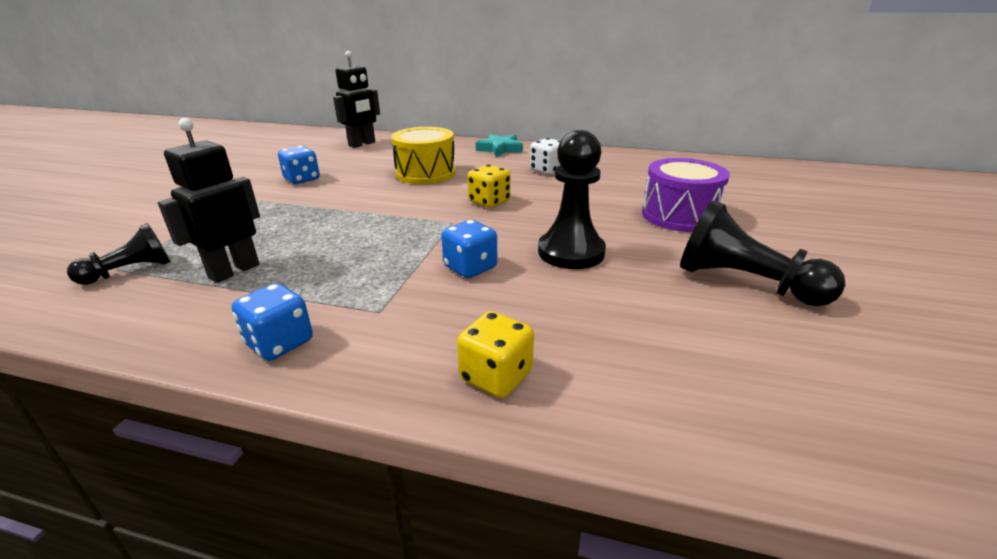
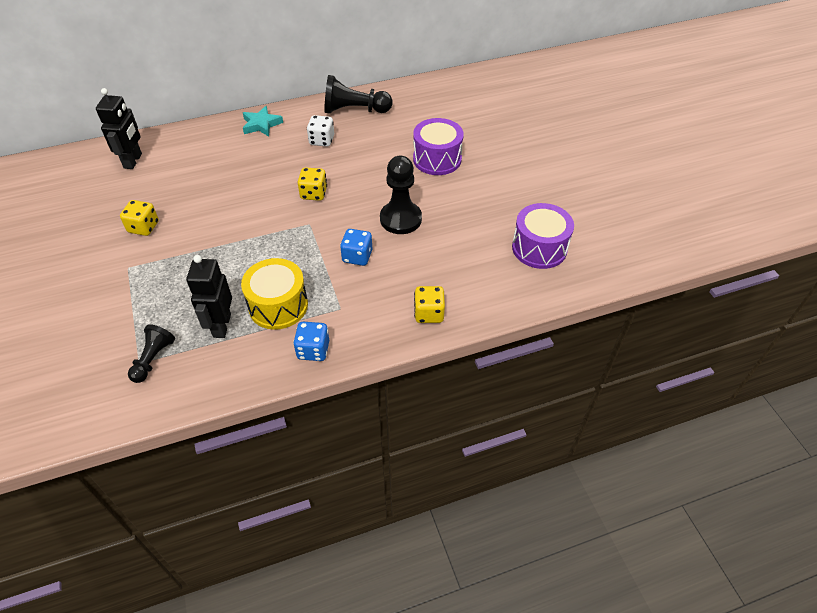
camera: 35 degrees left, 20 degrees up
(302, 179) = (143, 227): blue dice -> yellow dice
(426, 173) = (235, 180): yellow drum -> yellow drum (278, 305)
(744, 283) = (497, 204): black pawn -> black pawn (354, 110)
(798, 368) = (539, 248): none -> purple drum

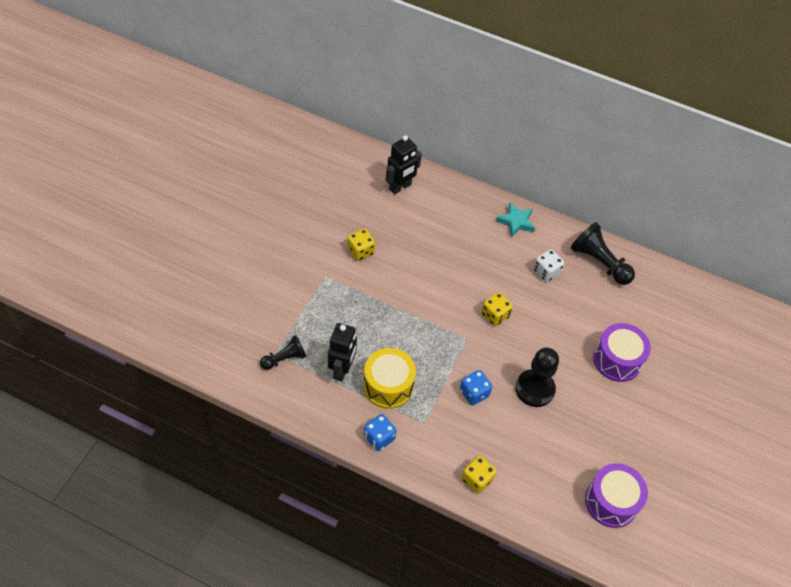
camera: 40 degrees right, 5 degrees up
(221, 325) = (342, 370): black robot -> black robot turned 150 degrees clockwise

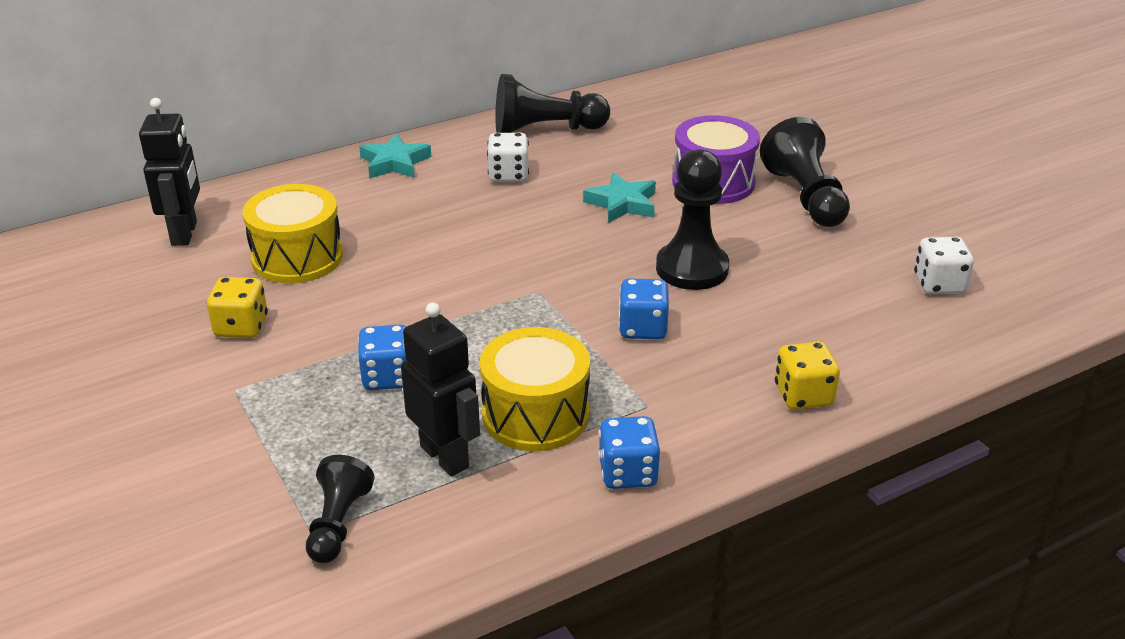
camera: 50 degrees left, 20 degrees down
(370, 321) = (387, 377): none -> blue dice
(417, 237) = (297, 257): none -> yellow drum
(495, 315) = (527, 248): yellow dice -> none
(563, 332) = (622, 203): none -> turquoise star
(611, 502) = (939, 284): purple drum -> white dice
(640, 407) = (805, 197): none -> black pawn

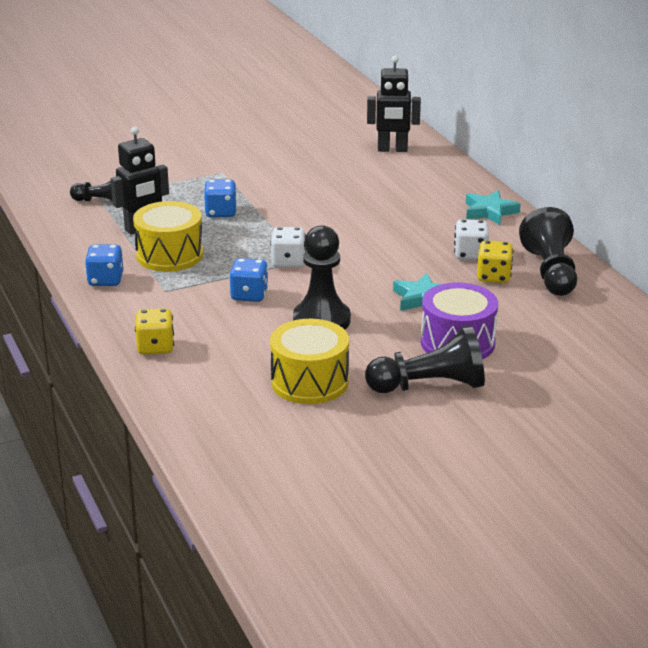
camera: 95 degrees right, 5 degrees down
(241, 327) = (283, 171): yellow dice -> yellow dice (493, 276)
(297, 257) = (358, 183): yellow drum -> yellow drum (309, 382)
(939, 284) = (278, 431): white dice -> white dice (288, 262)

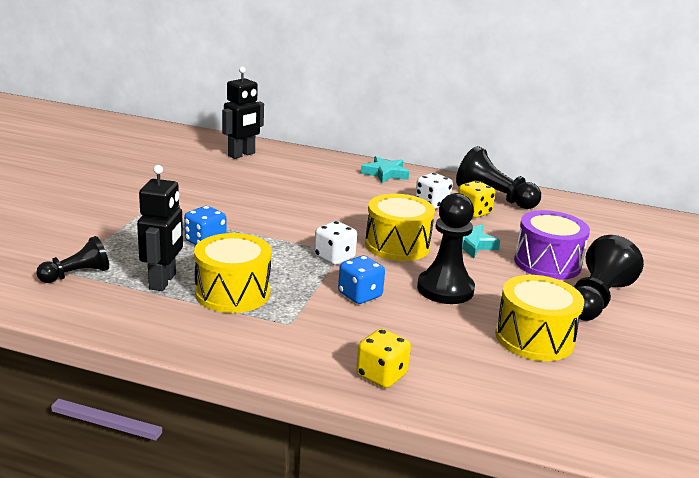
camera: 50 degrees left, 5 degrees down
(105, 280) = (220, 340): blue dice -> none
(358, 274) = (397, 245): none -> yellow drum

